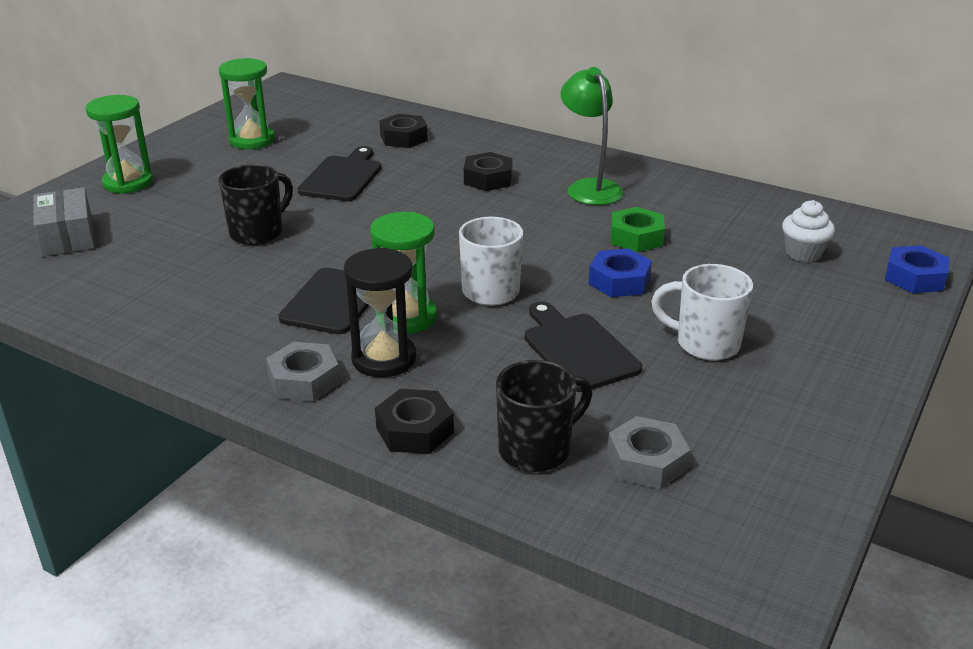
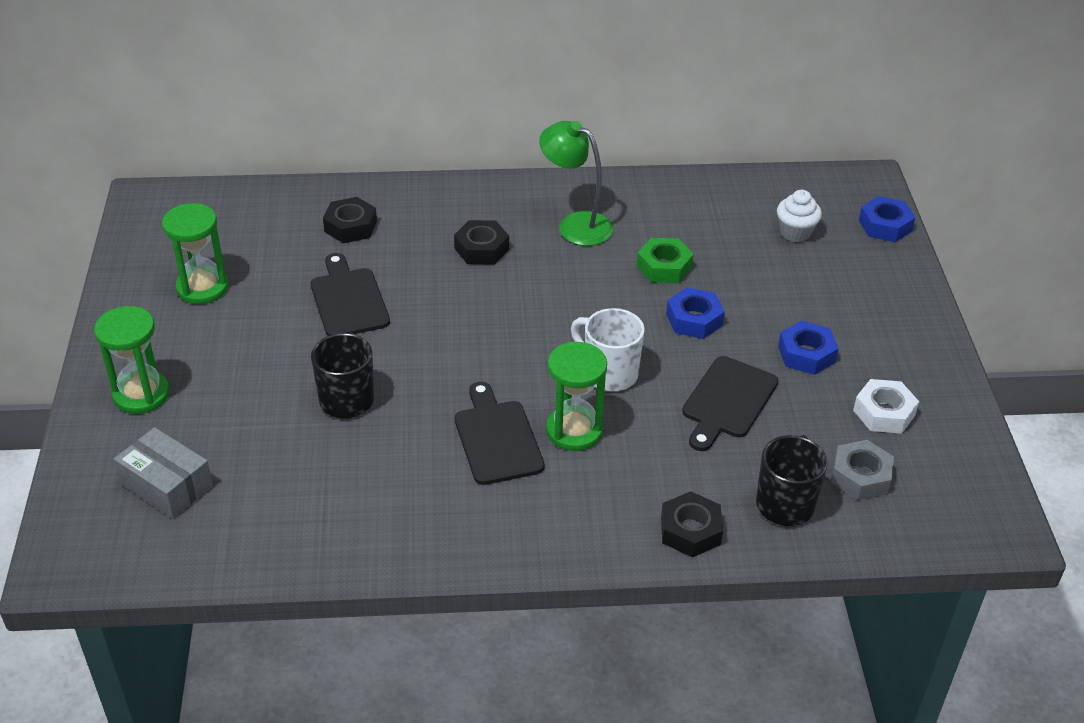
camera: 35 degrees left, 10 degrees up
(304, 380) = (563, 529): grey nut -> none
(384, 359) = (600, 479): black hourglass -> none
(577, 349) = (727, 401): black cutting board -> black cutting board turned 90 degrees counterclockwise
(705, 344) = (806, 354): white mug -> blue nut
(738, 420) = (884, 413): none -> white nut

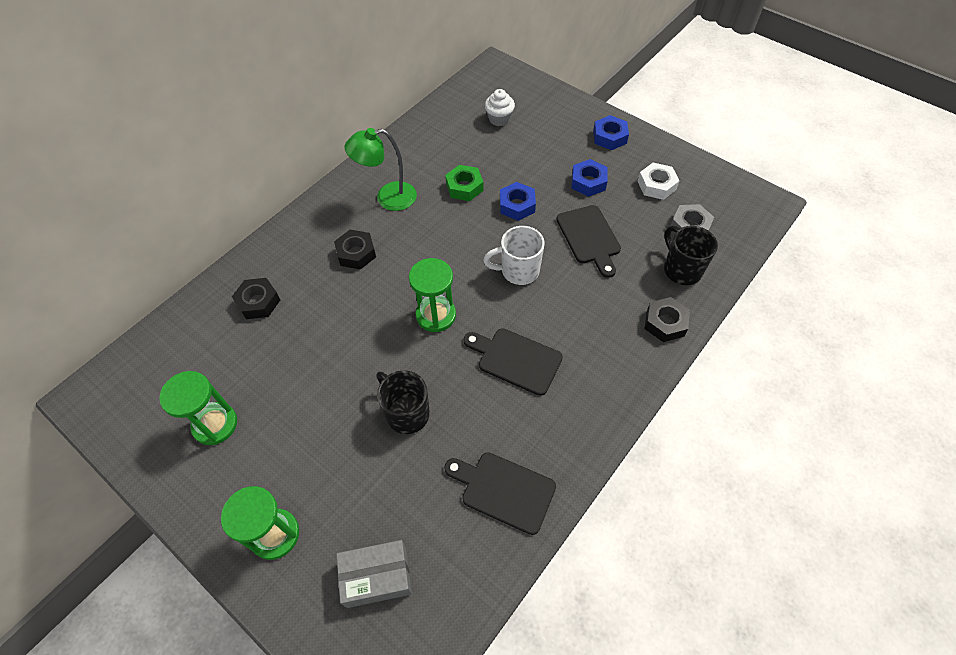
camera: 45 degrees left, 15 degrees up
(348, 300) = (321, 350): black cutting board -> black cutting board (503, 490)
(574, 430) = (545, 319): green hourglass -> green hourglass (436, 315)
(885, 225) = (532, 85): blue nut -> blue nut (609, 137)

